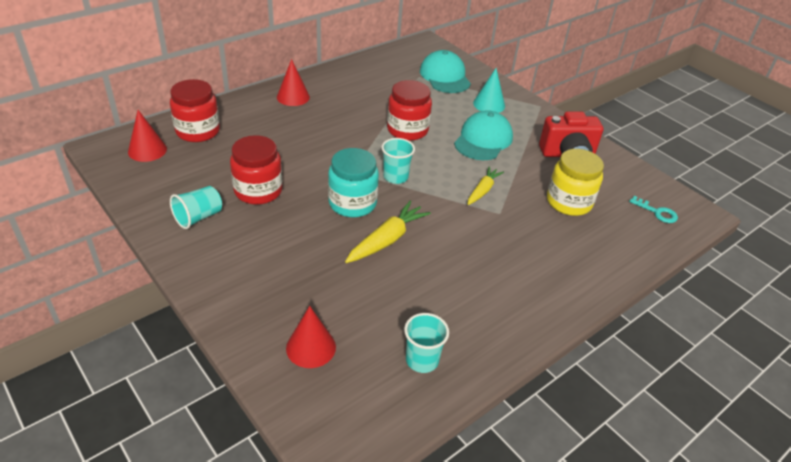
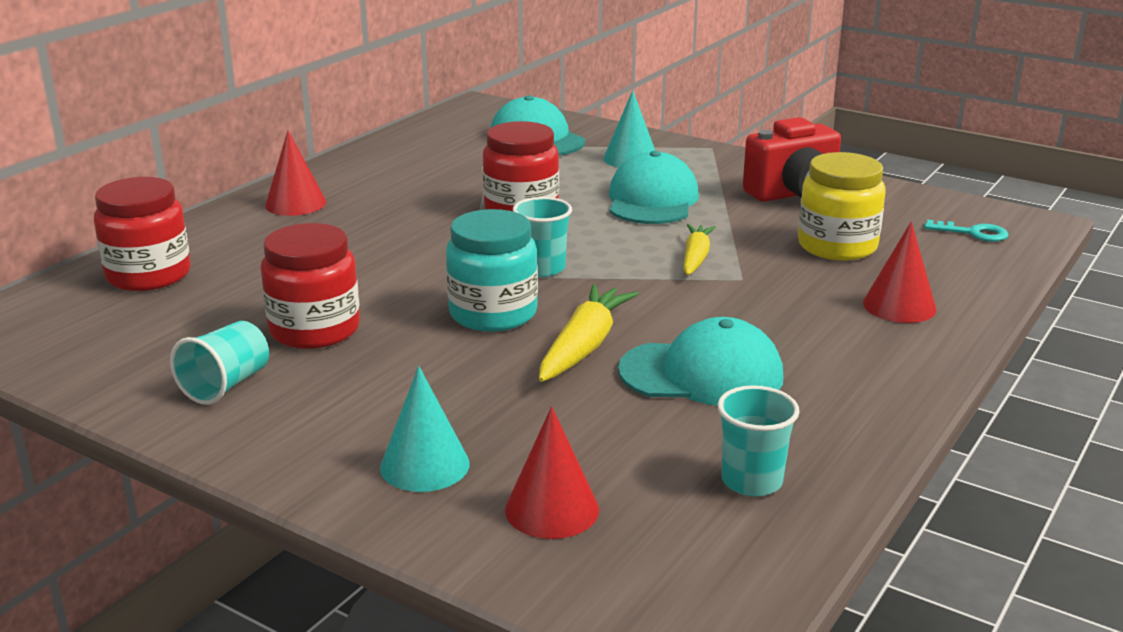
camera: 15 degrees left, 15 degrees down
(147, 150) = (66, 317): red cone -> red cone (899, 306)
(265, 299) = (424, 465): none -> turquoise cone
(438, 277) = (701, 374): none -> turquoise cap

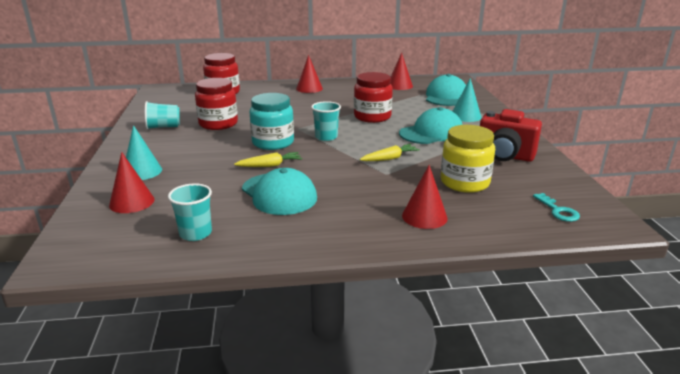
camera: 50 degrees right, 0 degrees up
(428, 144) = (399, 86): none -> red cone
(584, 346) = (270, 165): yellow carrot -> yellow carrot, size x0.67

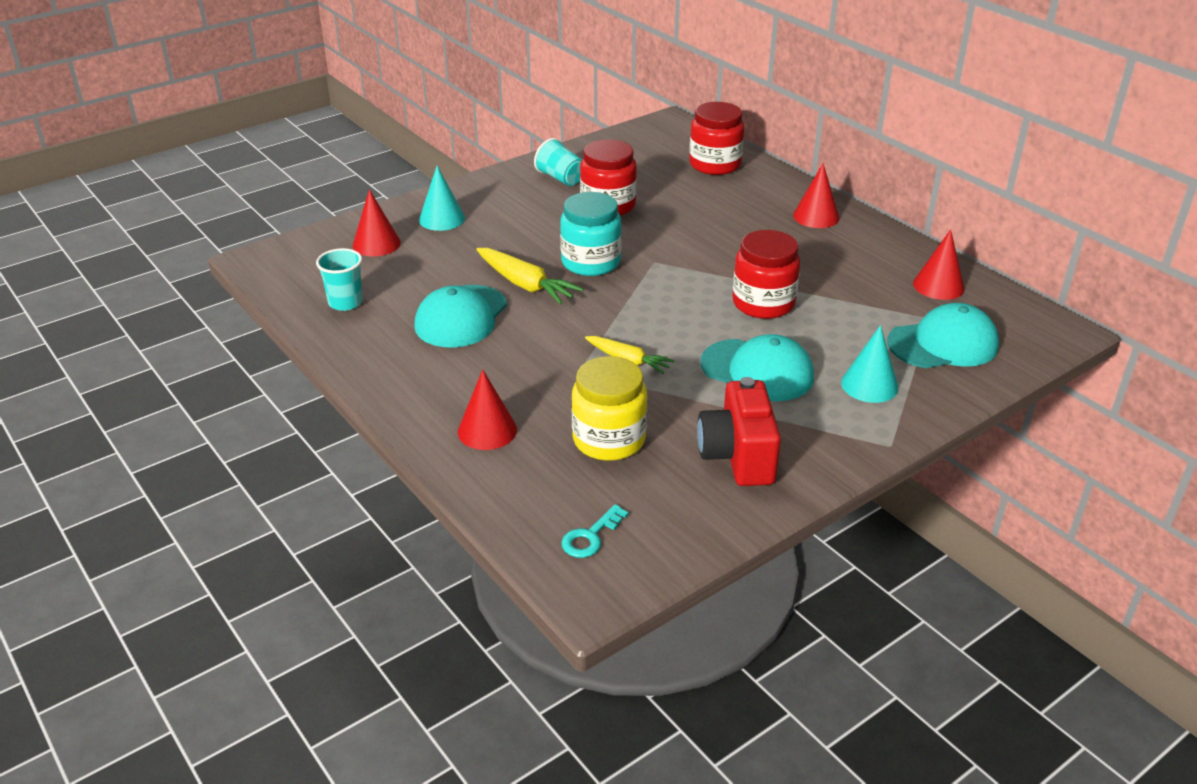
camera: 60 degrees right, 10 degrees up
(270, 165) = (526, 285): yellow carrot -> yellow carrot, size x1.50
(326, 137) = (648, 292): turquoise cup -> none

